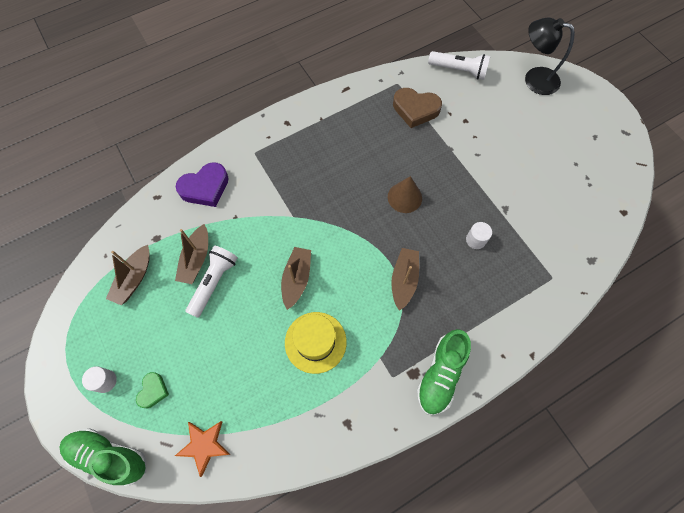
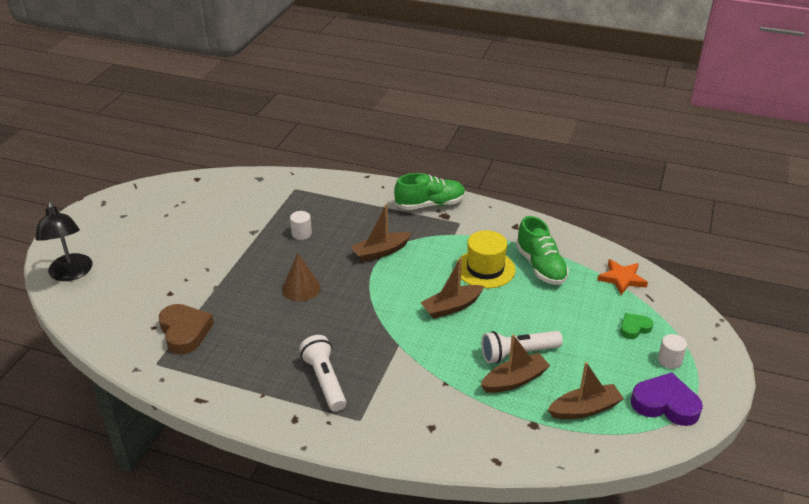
camera: 130 degrees left, 30 degrees down
(109, 456) = (699, 319): green shoe -> green shoe (540, 266)
(205, 188) = (442, 428): purple heart -> purple heart (665, 404)
(459, 70) = (98, 327): white flashlight -> white flashlight (325, 380)

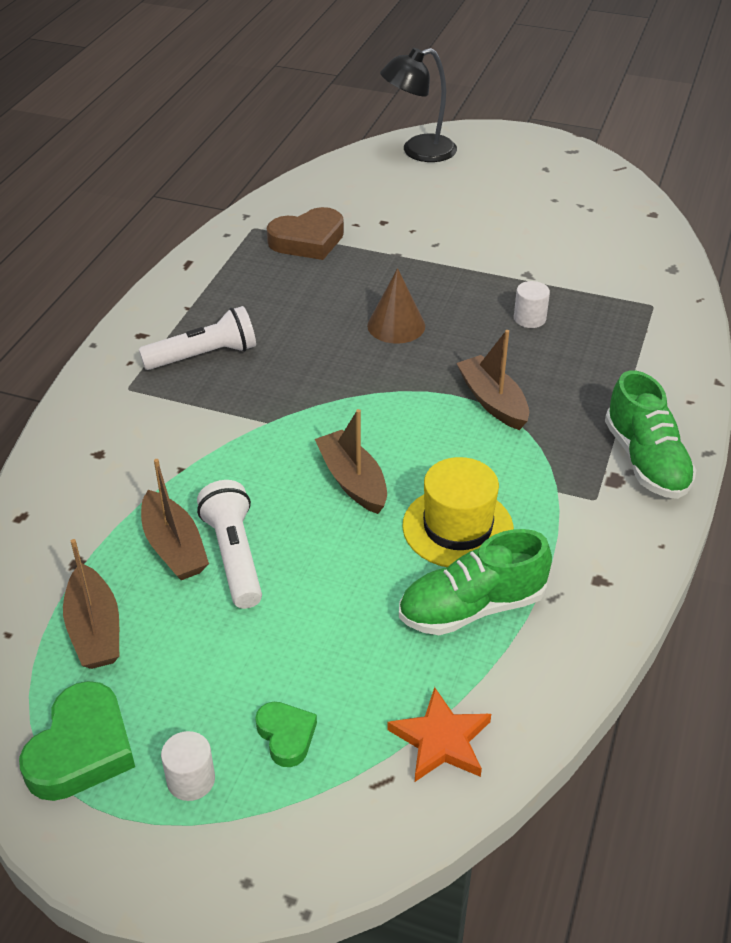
camera: 90 degrees right, 5 degrees up
(665, 404) = (81, 749): purple heart -> green heart

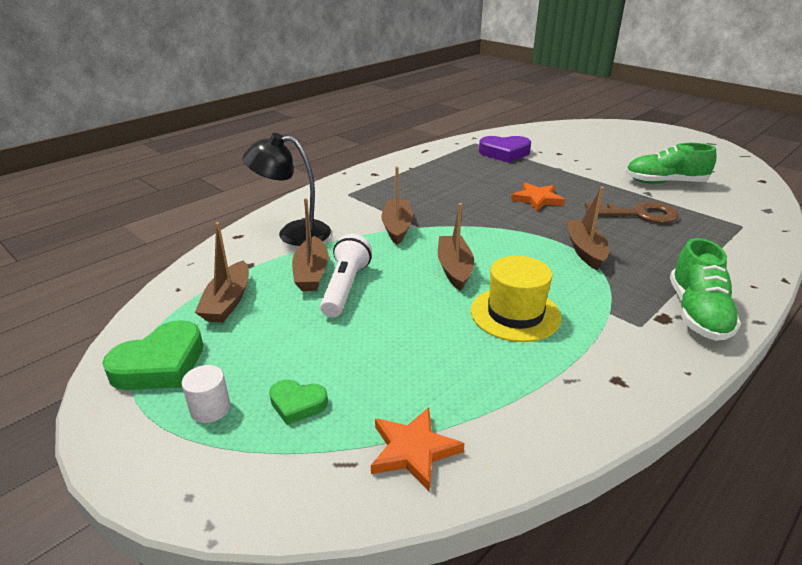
camera: 25 degrees right, 10 degrees down
(204, 356) = (403, 189): white flashlight -> none
(238, 432) = (397, 227): none -> brown boat
(286, 736) = (297, 404): green heart -> green heart turned 105 degrees clockwise
(308, 240) = (504, 153): brown heart -> purple heart
(396, 325) = (537, 199): brown cone -> orange star
(418, 151) = (601, 128): black lamp -> black lamp (293, 233)
(472, 608) = (496, 366): green shoe -> green shoe (664, 182)
(529, 318) = (637, 214): white cylinder -> brown key

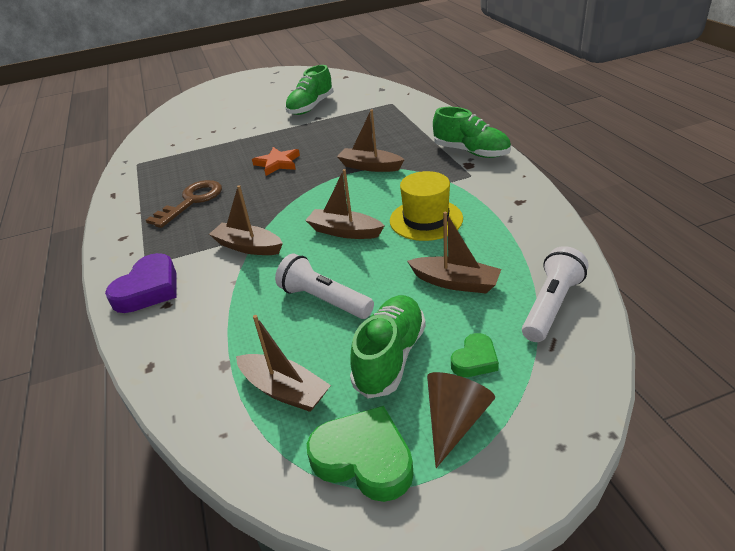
camera: 60 degrees left, 5 degrees up
(160, 364) = (364, 459): green heart -> green heart turned 45 degrees counterclockwise
(210, 409) = (454, 421): white cylinder -> brown cone
(284, 346) = (390, 357): none -> green shoe
(293, 233) = (188, 319): black lamp -> none
(311, 273) = (281, 318): brown boat -> brown boat (455, 282)
(413, 450) = (551, 305): orange star -> white flashlight
(504, 153) = (178, 154): purple heart -> purple heart (148, 289)
(637, 214) = (342, 131): brown key -> brown key (191, 201)

